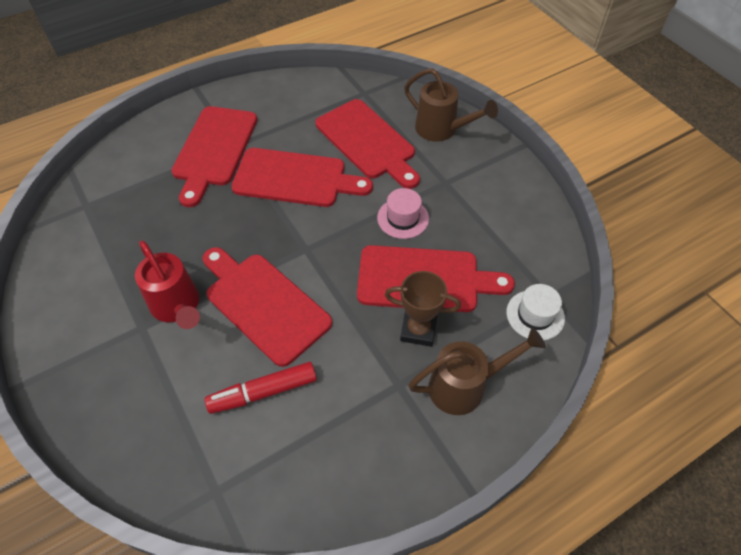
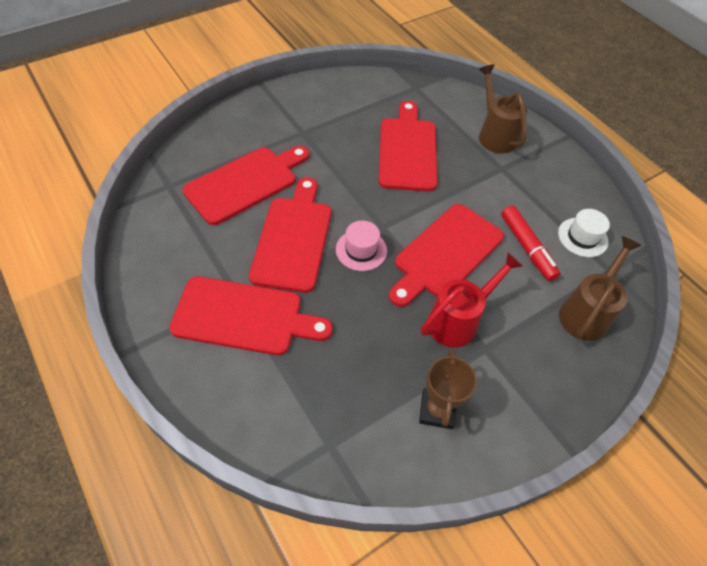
camera: 95 degrees left, 0 degrees up
(403, 218) = (344, 161): pink hat -> pink hat (361, 250)
(418, 330) = (454, 156): brown trophy -> brown trophy (437, 410)
(441, 130) = (235, 131): brown watering can -> brown watering can (586, 313)
(535, 315) = (432, 96): white hat -> white hat (582, 237)

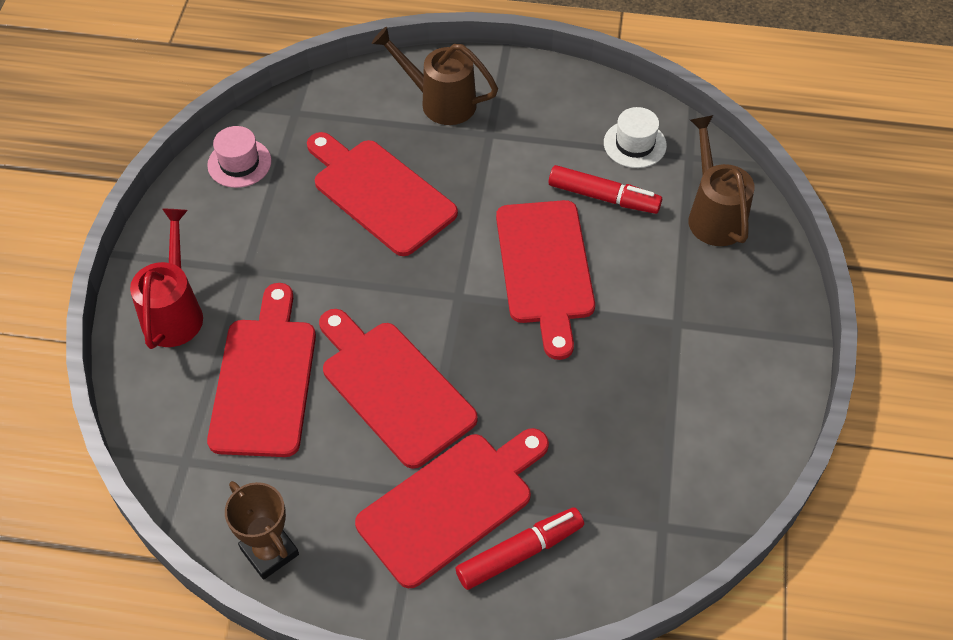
camera: 45 degrees left, 0 degrees up
(241, 374) = (520, 552): none -> red marker
(361, 250) = (469, 337): pink hat -> pink hat (239, 163)
(437, 410) = (704, 412): brown trophy -> brown trophy (269, 551)
(458, 321) = (629, 321): red watering can -> red watering can (174, 312)

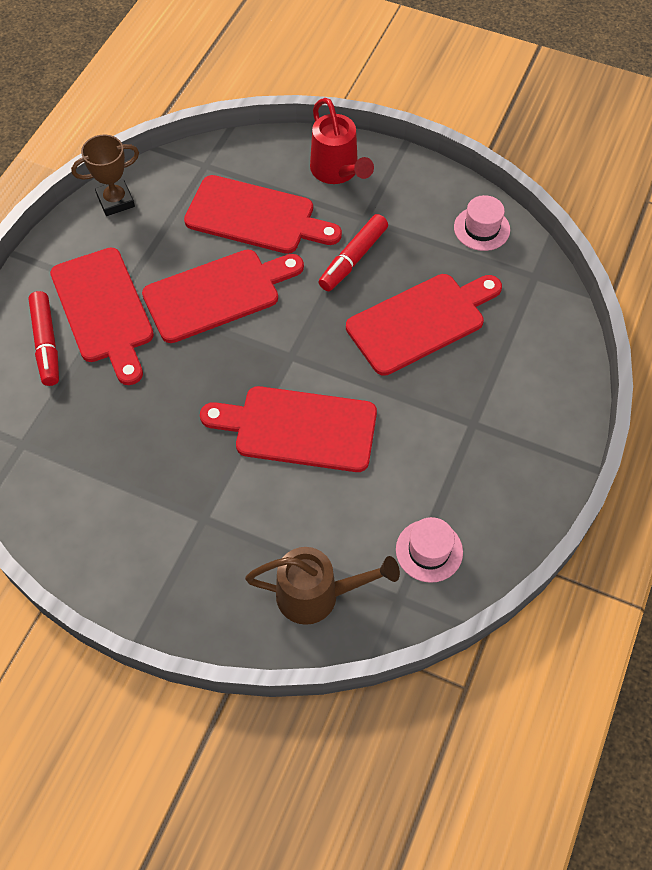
camera: 105 degrees right, 5 degrees up
(174, 312) = (337, 171): red watering can -> red watering can turned 45 degrees clockwise
(440, 102) = (525, 391): brown watering can -> none
(603, 197) = (367, 500): red marker -> red marker (353, 259)
(635, 144) = (429, 551): white hat -> pink hat

